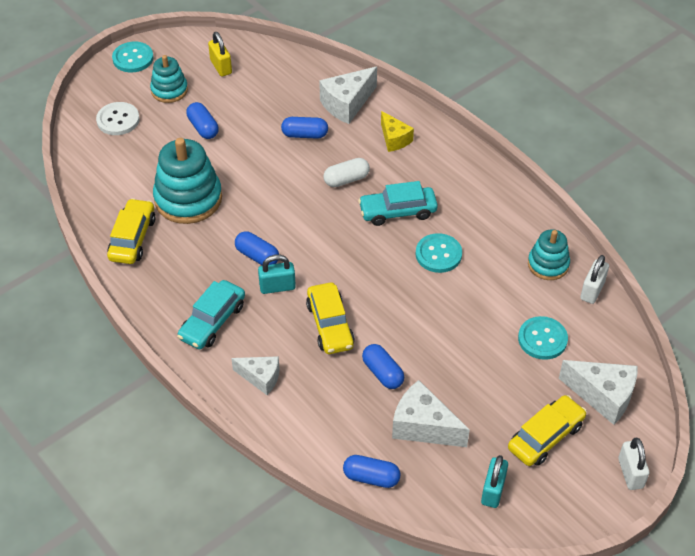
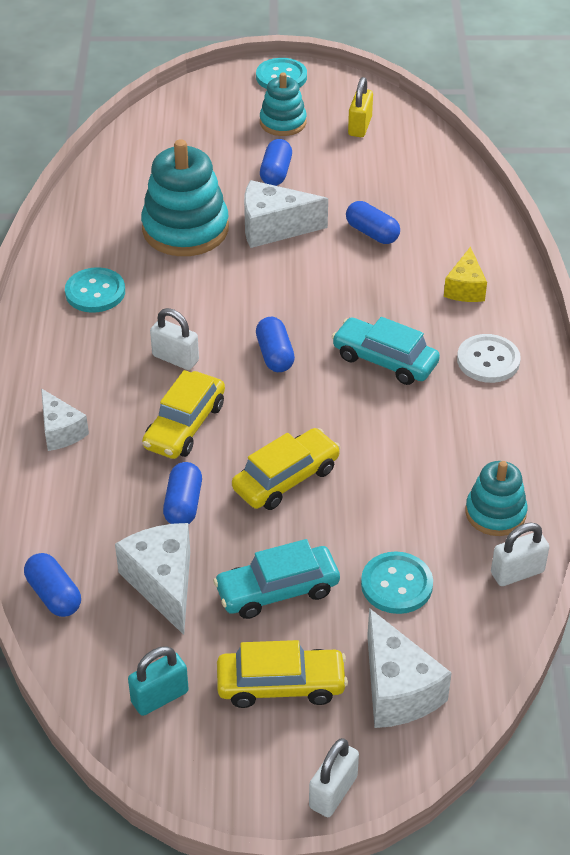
camera: 40 degrees right, 5 degrees down
(118, 120) = (203, 124): white button -> white button (488, 360)
(132, 238) = (93, 235): yellow car -> yellow car (286, 479)
(212, 321) = (77, 352): turquoise car -> turquoise car (277, 590)
(257, 256) = (190, 318): blue capsule -> blue capsule (275, 355)
(277, 287) = (175, 358): turquoise padlock -> white padlock
(346, 179) = (366, 299): white capsule -> none
(347, 104) = (452, 227): white cheese -> white cheese (273, 228)
(438, 254) = (380, 428): turquoise button -> turquoise button (95, 292)

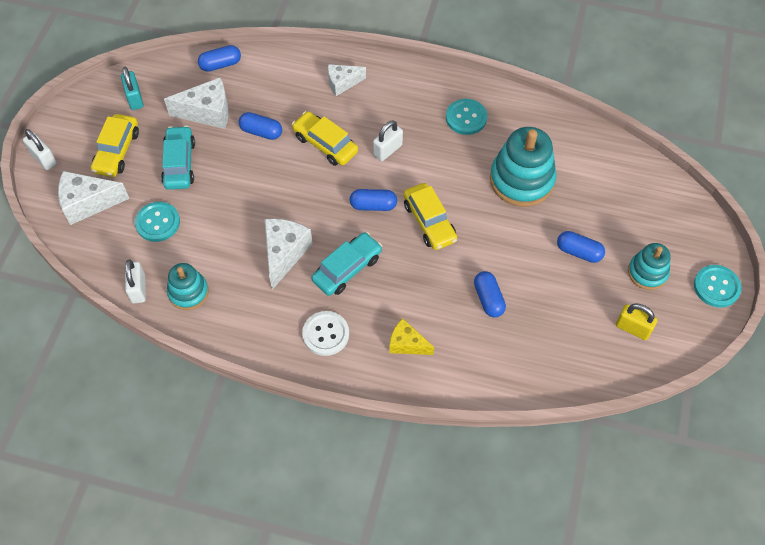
camera: 105 degrees right, 15 degrees up
(273, 228) = (510, 235): white cheese -> white cheese (284, 254)
(286, 479) = (261, 187): yellow car -> yellow car (429, 222)
(372, 233) = (488, 299): blue capsule -> blue capsule turned 75 degrees counterclockwise

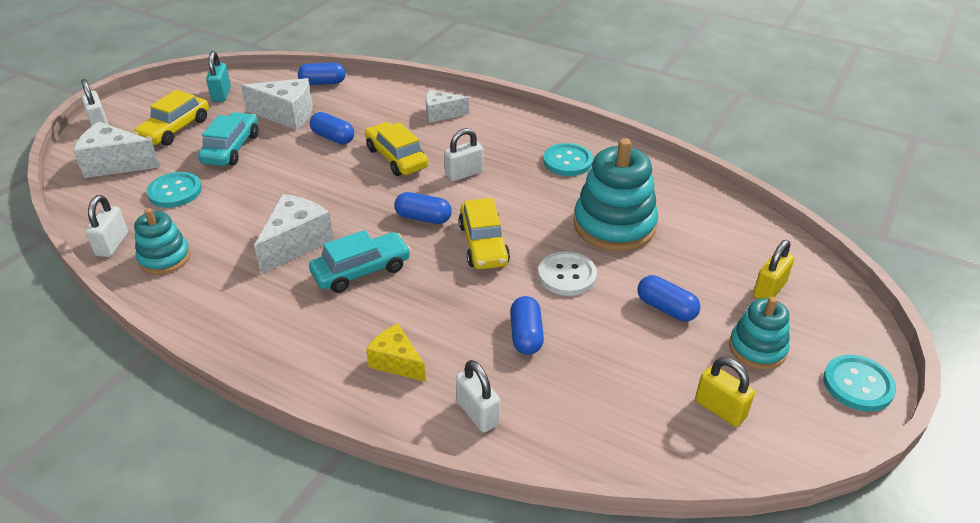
camera: 15 degrees right, 20 degrees down
(326, 334) = (299, 330): white button -> white button (567, 275)
(477, 371) = (478, 413): none -> white padlock
(646, 217) = (769, 289): none -> yellow padlock

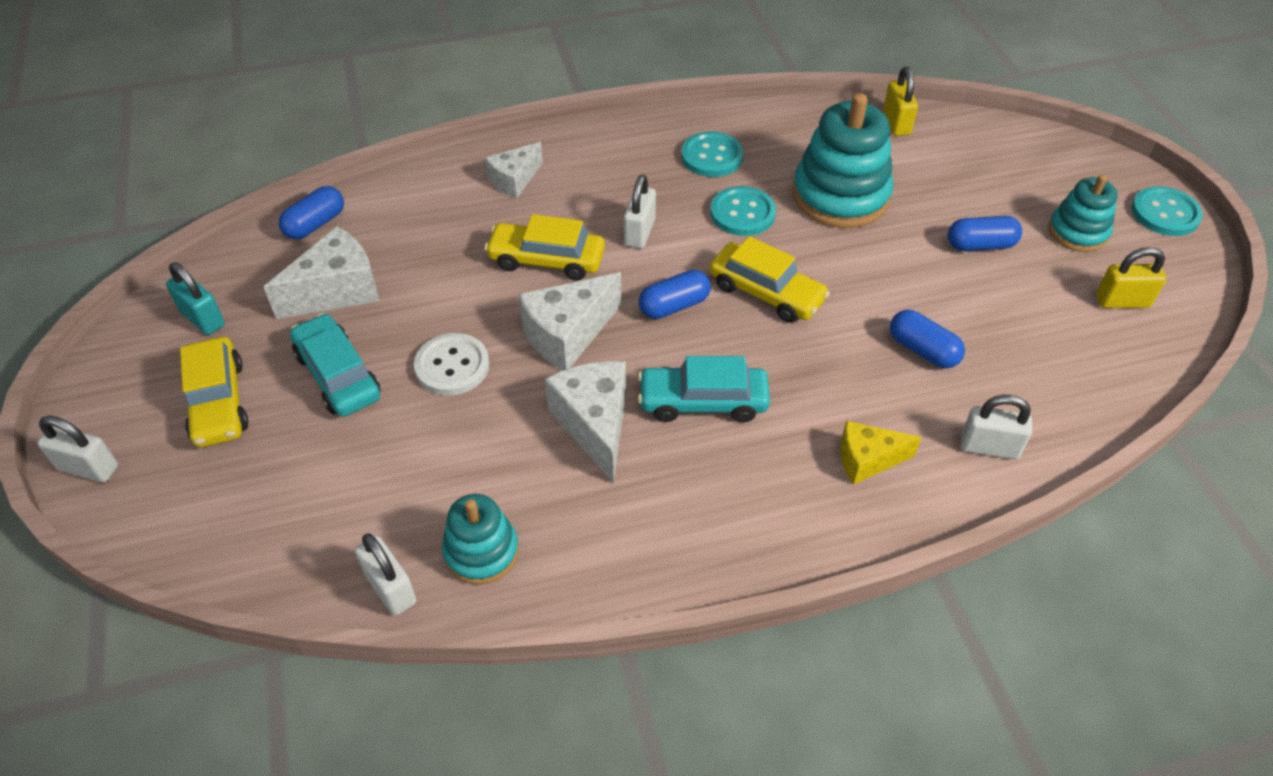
camera: 45 degrees left, 10 degrees up
(115, 164) = (214, 499): white cheese -> white cheese (567, 335)
(175, 191) = (358, 473): turquoise button -> turquoise button (742, 213)
(333, 138) = (439, 282): blue capsule -> none
(361, 271) = (703, 402): turquoise car -> turquoise car turned 105 degrees counterclockwise
(567, 275) = (873, 271): white button -> white button (452, 366)
(769, 289) = (1020, 175): yellow padlock -> yellow padlock (896, 123)

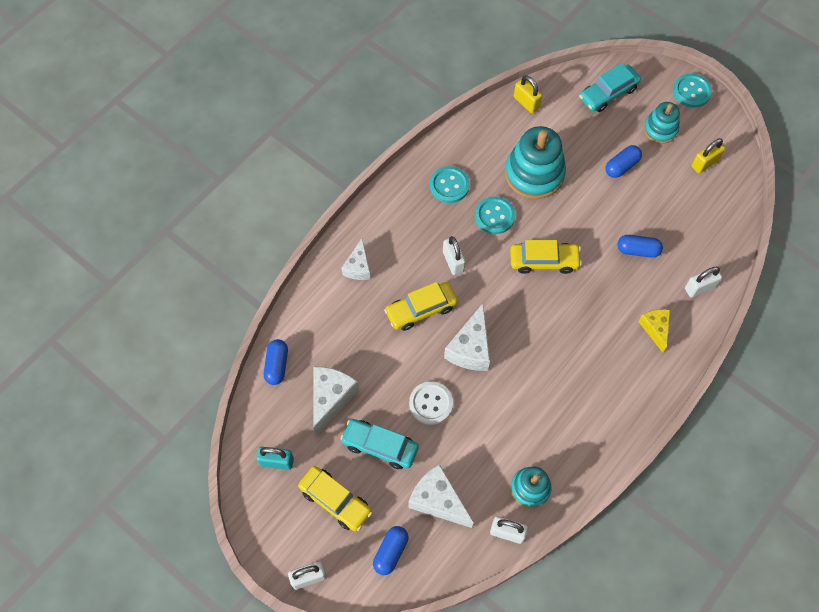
camera: 35 degrees left, 15 degrees up
(594, 425) = (525, 390): white cheese -> white cheese (438, 500)
(674, 306) = (507, 297): blue capsule -> blue capsule (391, 552)
(703, 402) = (563, 345): turquoise car -> turquoise car (608, 93)
(867, 460) = (655, 329): yellow cheese -> yellow cheese turned 120 degrees clockwise

